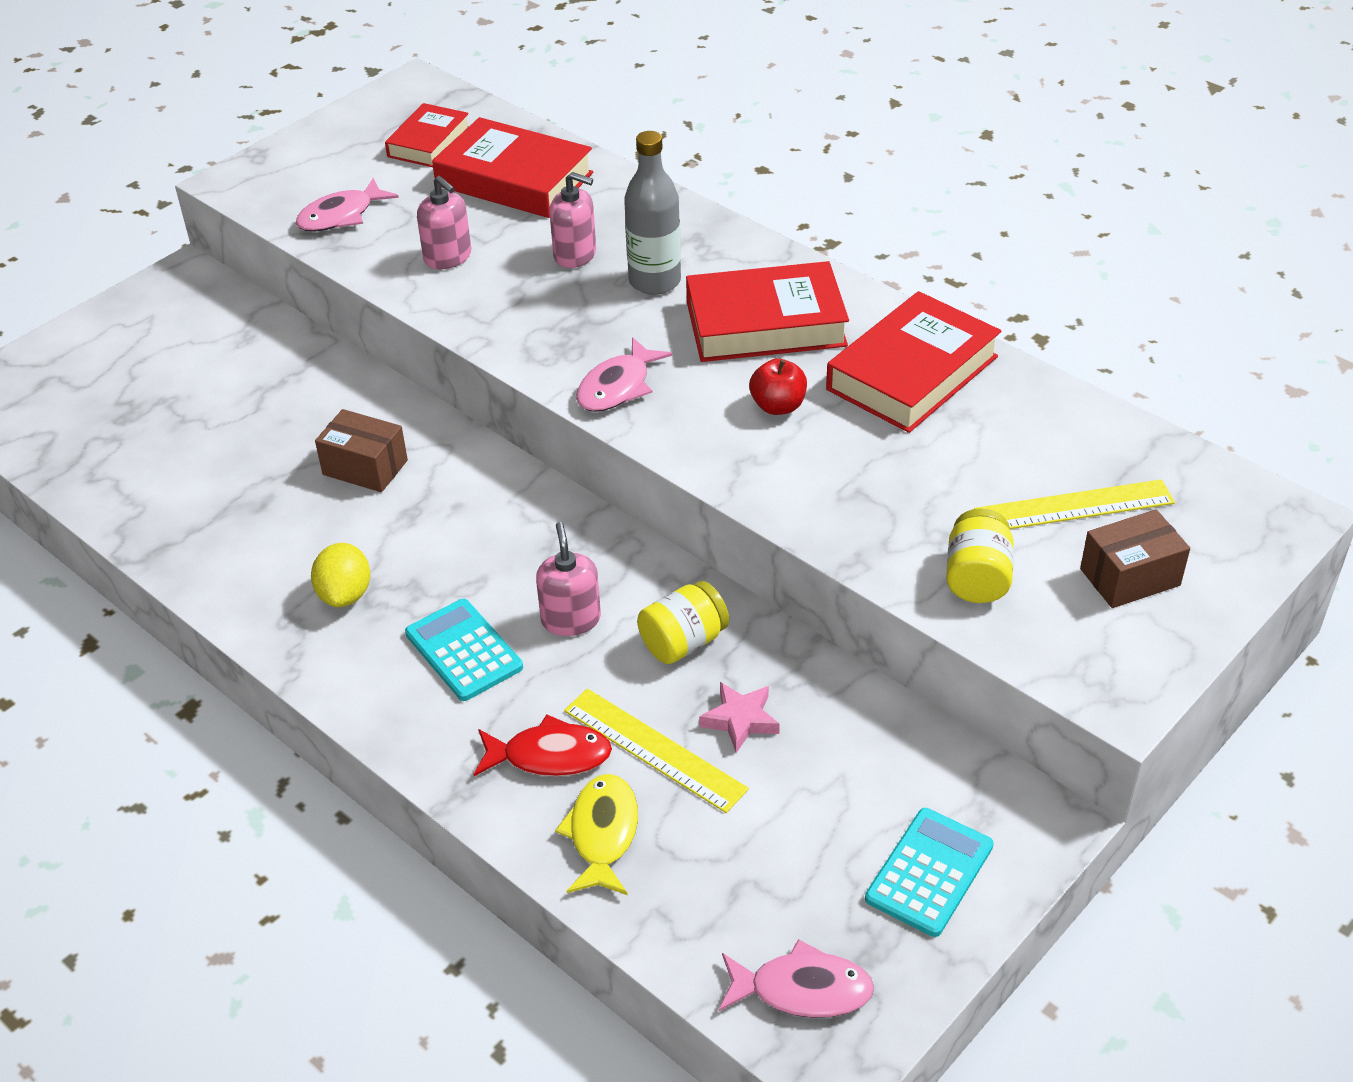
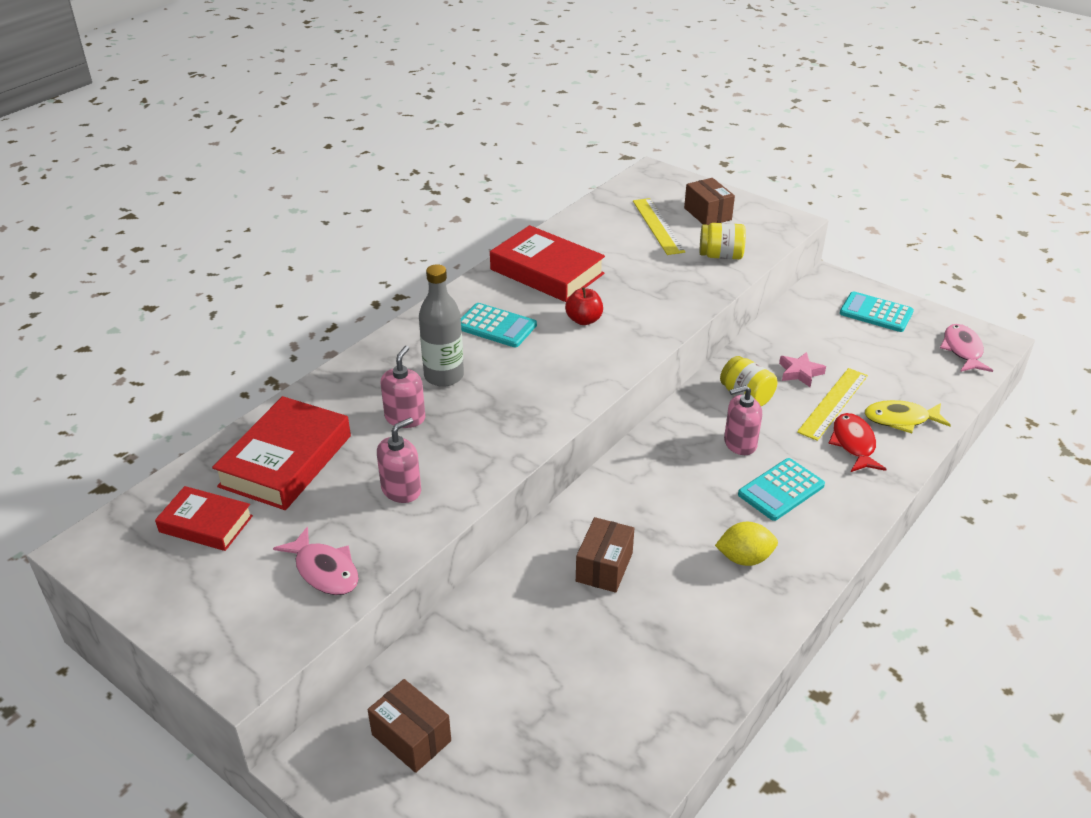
camera: 95 degrees left, 5 degrees down
(185, 330) = (411, 737): none -> brown box
(617, 387) = (569, 387): pink fish -> none
(765, 323) = (496, 326): red book -> turquoise calculator

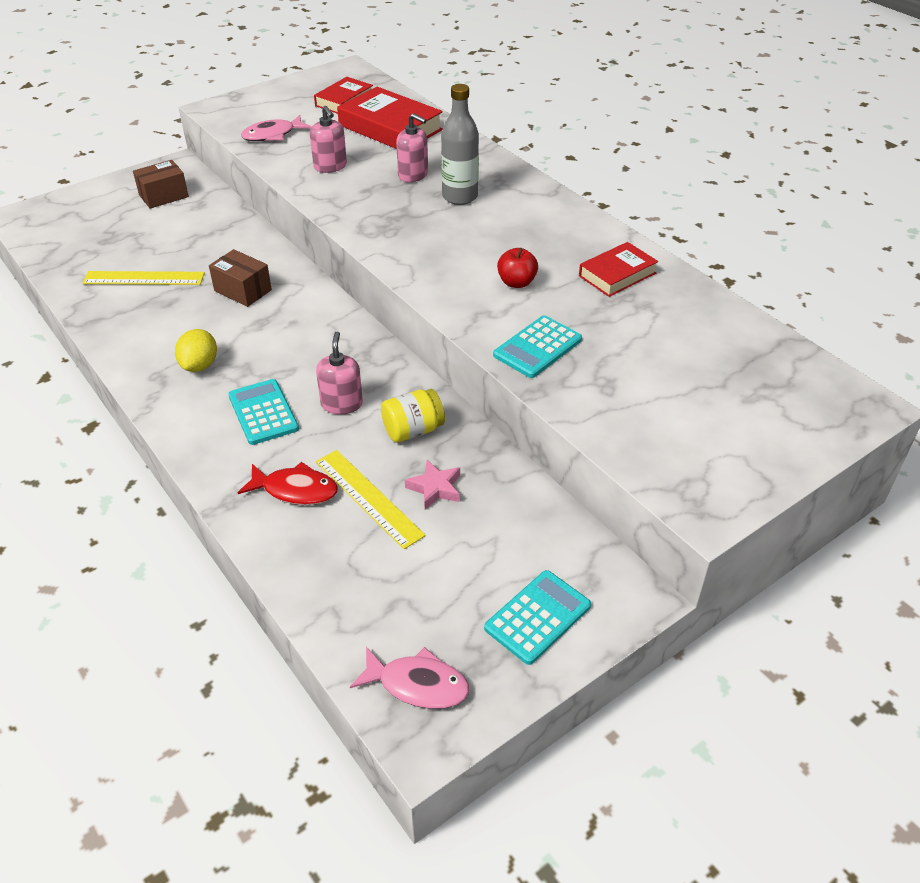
camera: 105 degrees right, 5 degrees up
(496, 326) = (525, 231): turquoise calculator -> turquoise calculator (538, 347)
(546, 272) = (617, 274): red book -> red book, size x0.61
(658, 226) = (708, 376): yellow ruler -> yellow ruler (144, 278)
(707, 214) = (737, 430): brown box -> none
(720, 255) = (622, 413): yellow jar -> none
(900, 419) = (313, 548): yellow fish -> none

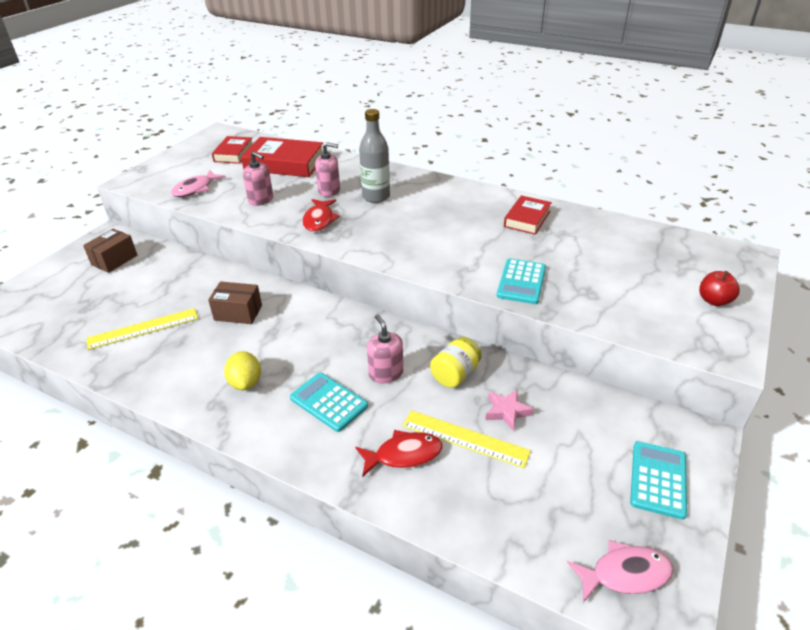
camera: 25 degrees left, 5 degrees down
(373, 208) = (319, 220): none -> red fish
(516, 282) = (467, 243): red apple -> red apple (714, 301)

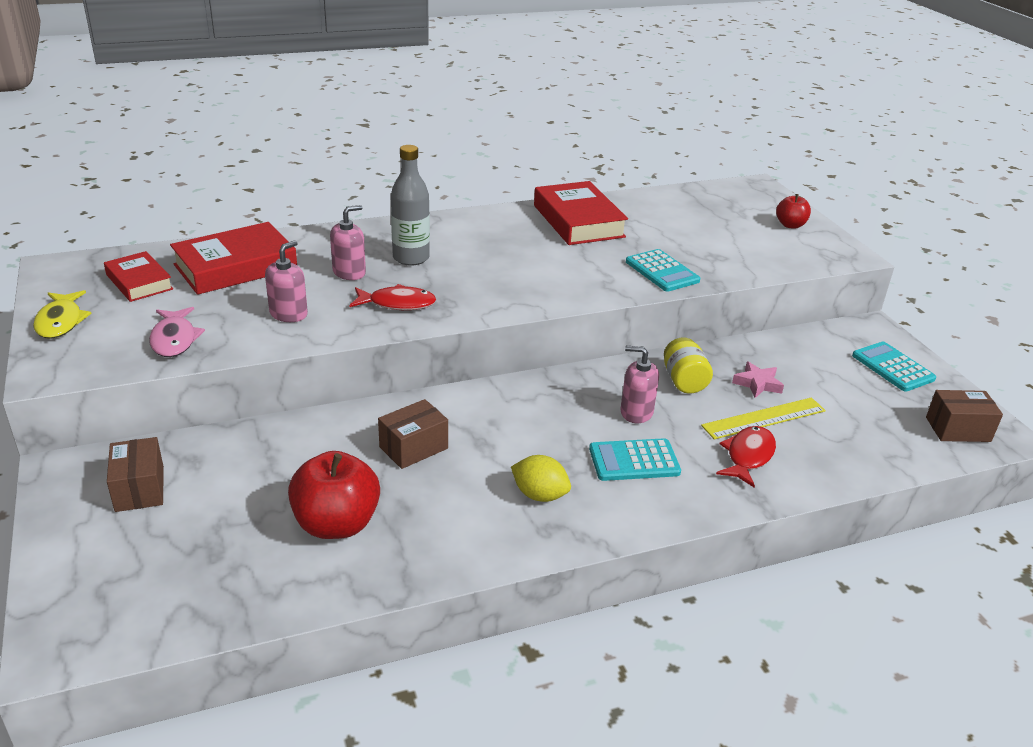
camera: 50 degrees left, 5 degrees down
(143, 328) = (336, 524): yellow ruler -> red apple
(174, 159) = (61, 322): none -> yellow fish
(261, 200) = (288, 314): pink soap dispenser -> pink soap dispenser turned 45 degrees counterclockwise
(319, 220) = (397, 304): red fish -> red fish turned 45 degrees counterclockwise
(527, 219) = (578, 221): red book -> red book, size x1.65
(625, 574) = (958, 429): pink fish -> brown box

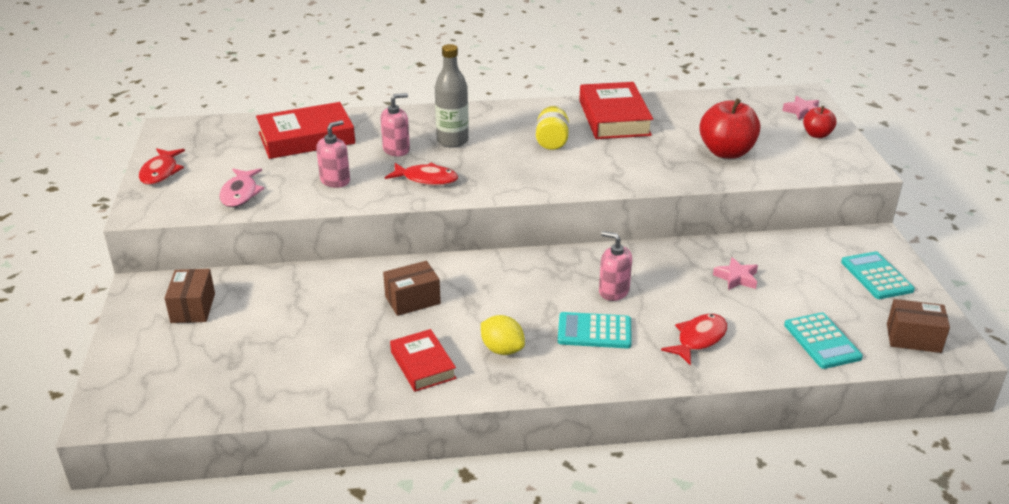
camera: 15 degrees right, 0 degrees up
(61, 322) = (161, 172): yellow fish -> red fish
(139, 282) = (228, 145): red book -> red book (423, 365)
(336, 524) = (331, 352): red apple -> red apple (726, 152)
(662, 271) = (671, 169): turquoise calculator -> turquoise calculator (822, 341)
(684, 381) = (668, 269): yellow jar -> yellow jar (552, 141)
(764, 418) = (728, 308): yellow ruler -> none
(765, 203) = (802, 112): none -> pink star

